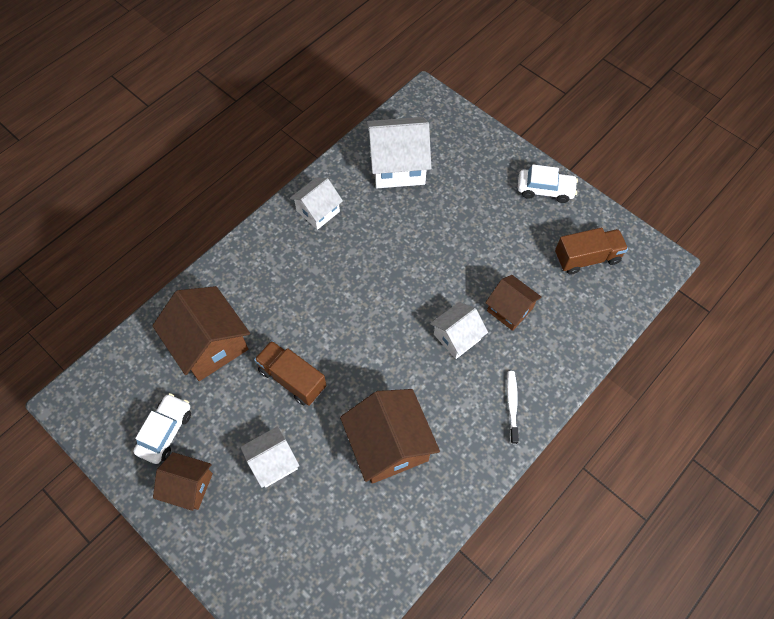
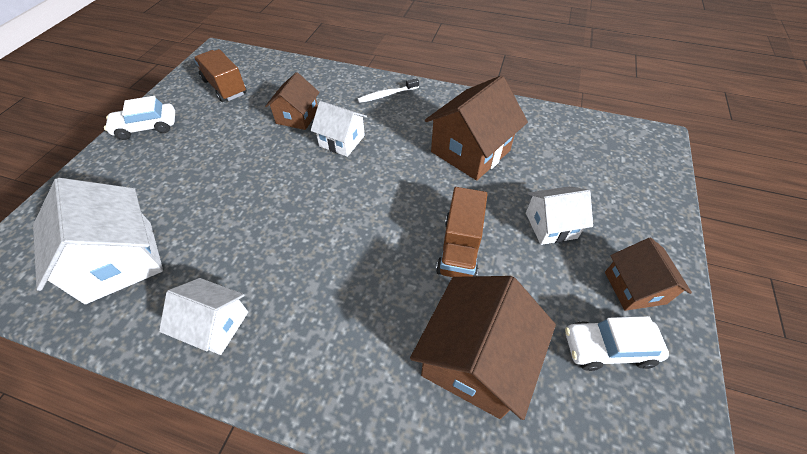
camera: 115 degrees left, 10 degrees down
(273, 462) = (551, 225): white house -> white house turned 45 degrees counterclockwise
(545, 190) = (146, 127): white car -> white car turned 90 degrees counterclockwise

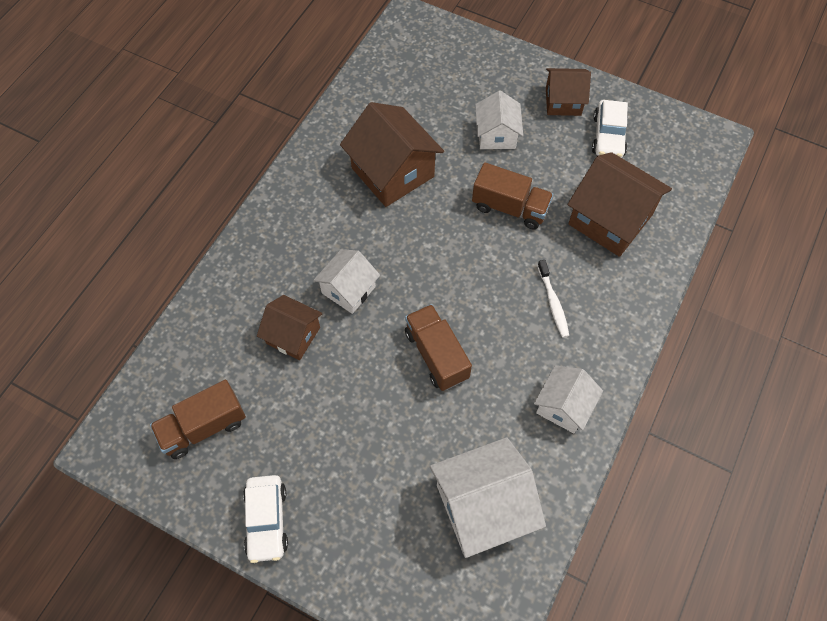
camera: 80 degrees left, 10 degrees up
(280, 207) = (436, 355): none -> brown truck
(387, 95) = (277, 234): white toothbrush -> white toothbrush (553, 303)

